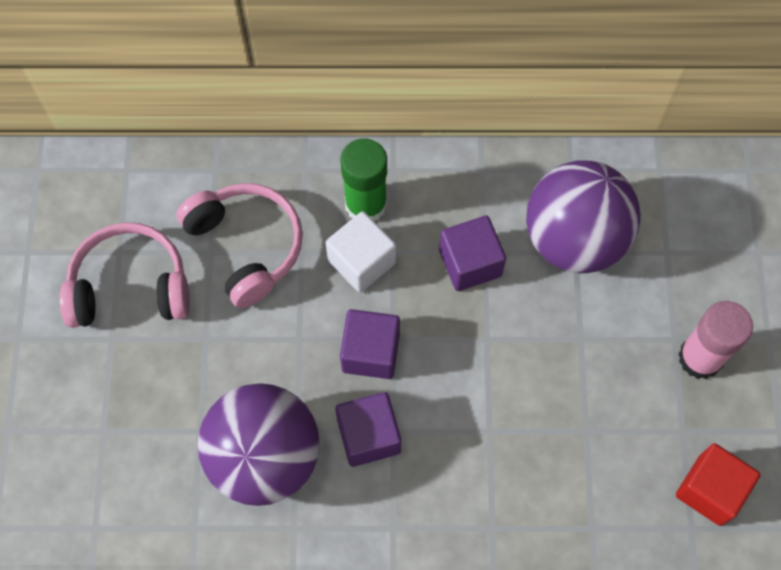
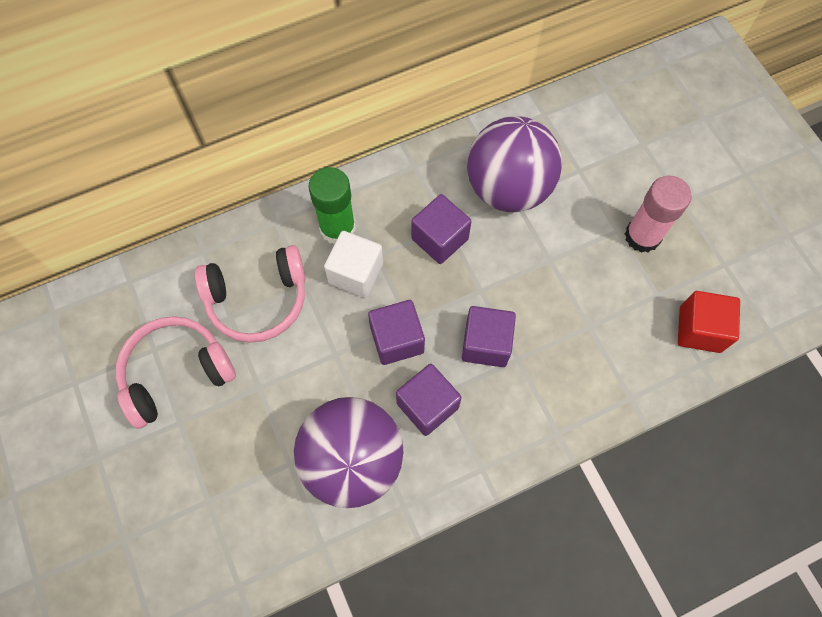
camera: 25 degrees left, 0 degrees up
(246, 246) = (258, 300): pink headphones -> pink headphones turned 135 degrees clockwise
(463, 399) = (486, 344): none -> purple cube

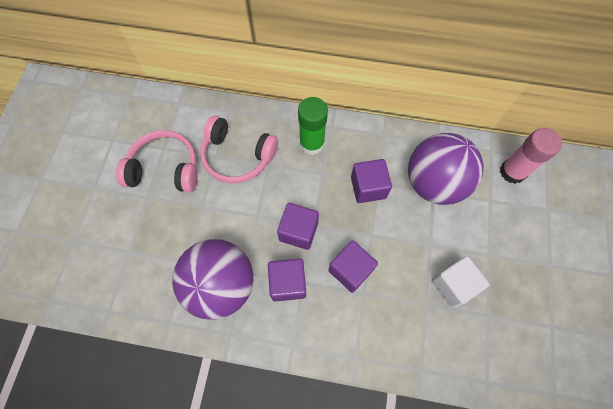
camera: 35 degrees right, 0 degrees up
(356, 273) = (303, 176): white cube -> white cube (453, 285)
(642, 236) = (504, 270): pink glue stick -> pink glue stick (512, 172)
(699, 329) = (502, 358): red cube -> none

